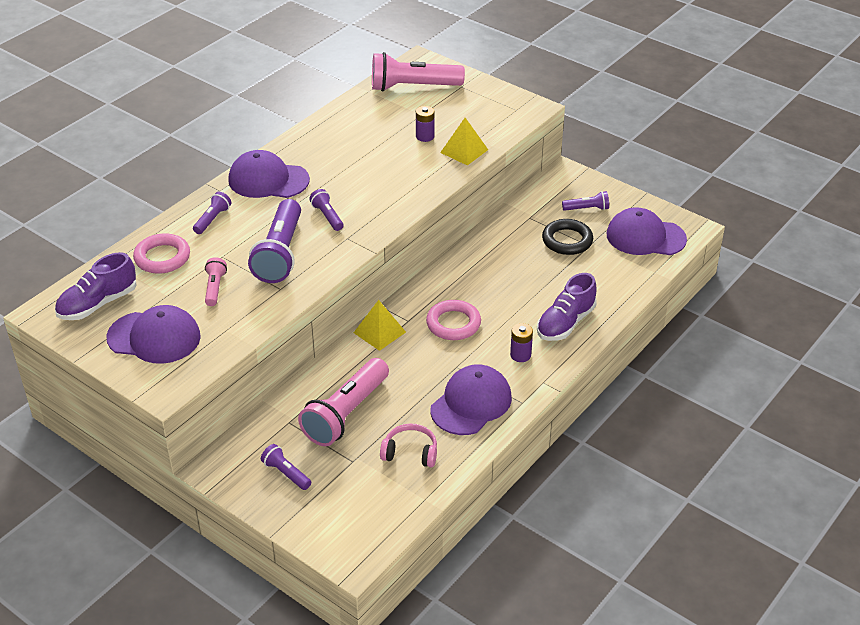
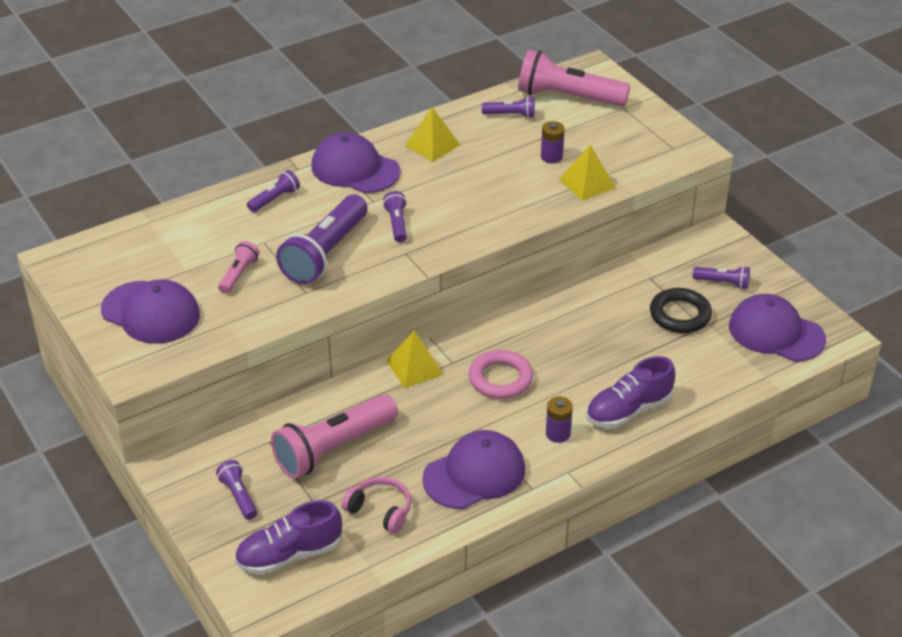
camera: 20 degrees right, 0 degrees up
(98, 304) = (114, 263): purple shoe -> purple shoe (289, 555)
(162, 257) = (202, 229): pink ring -> none
(322, 147) = (432, 145): none -> yellow pyramid
(374, 110) = (510, 115): none -> purple flashlight

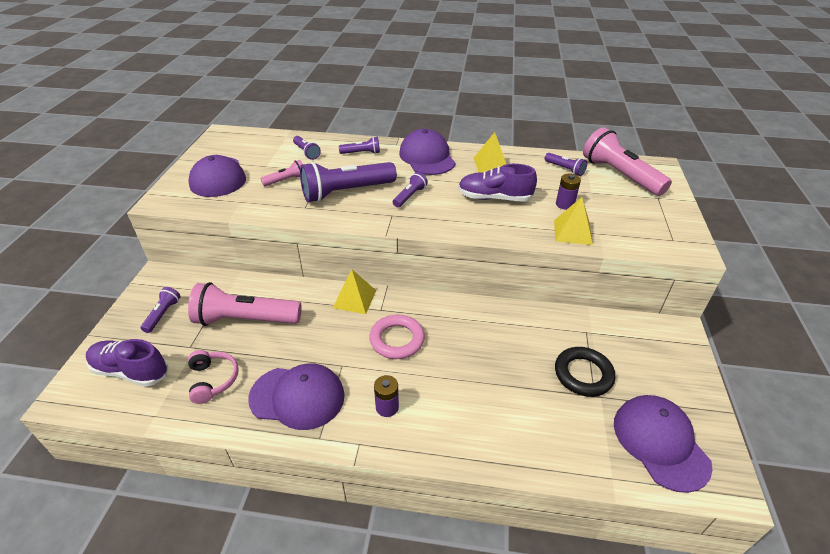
camera: 40 degrees right, 0 degrees up
(628, 410) = (460, 425): purple shoe -> purple shoe (494, 198)
(723, 283) = (647, 370): purple flashlight -> purple flashlight (306, 152)

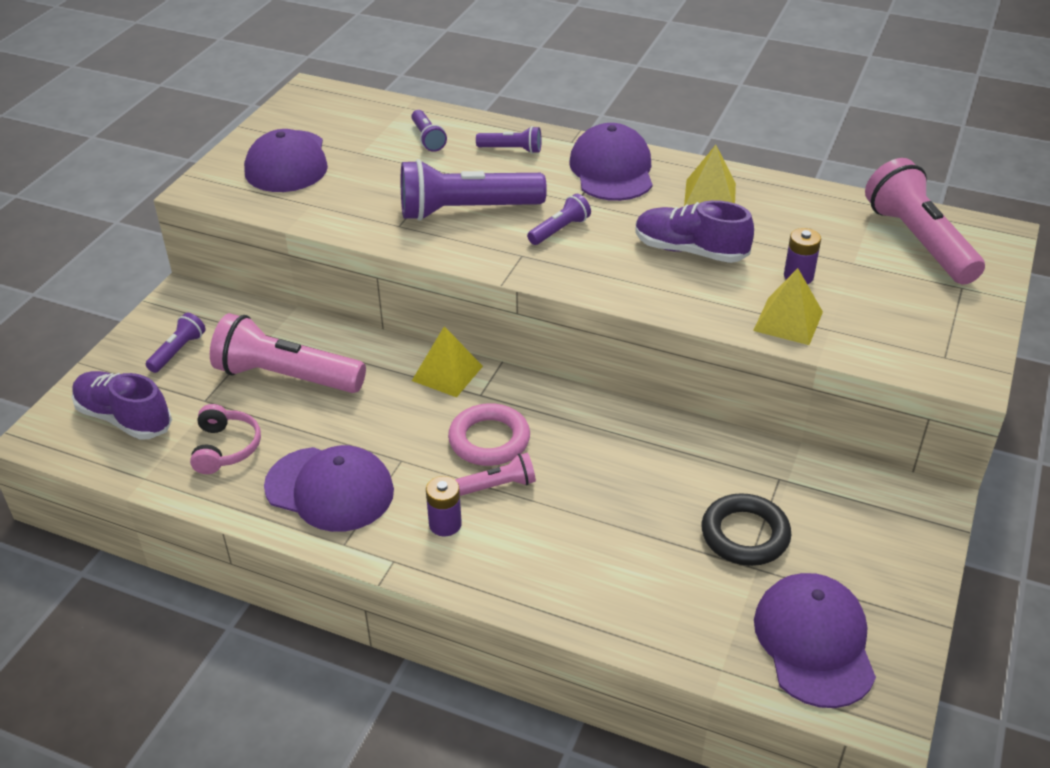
camera: 15 degrees right, 0 degrees up
(286, 180) = (384, 180): pink flashlight -> pink flashlight (498, 485)
(565, 169) = (829, 219): purple flashlight -> none

